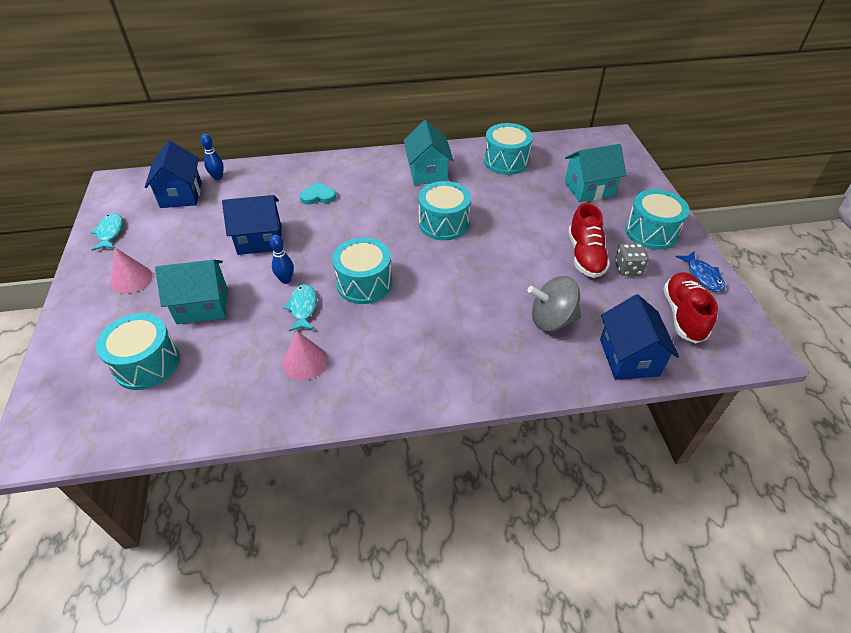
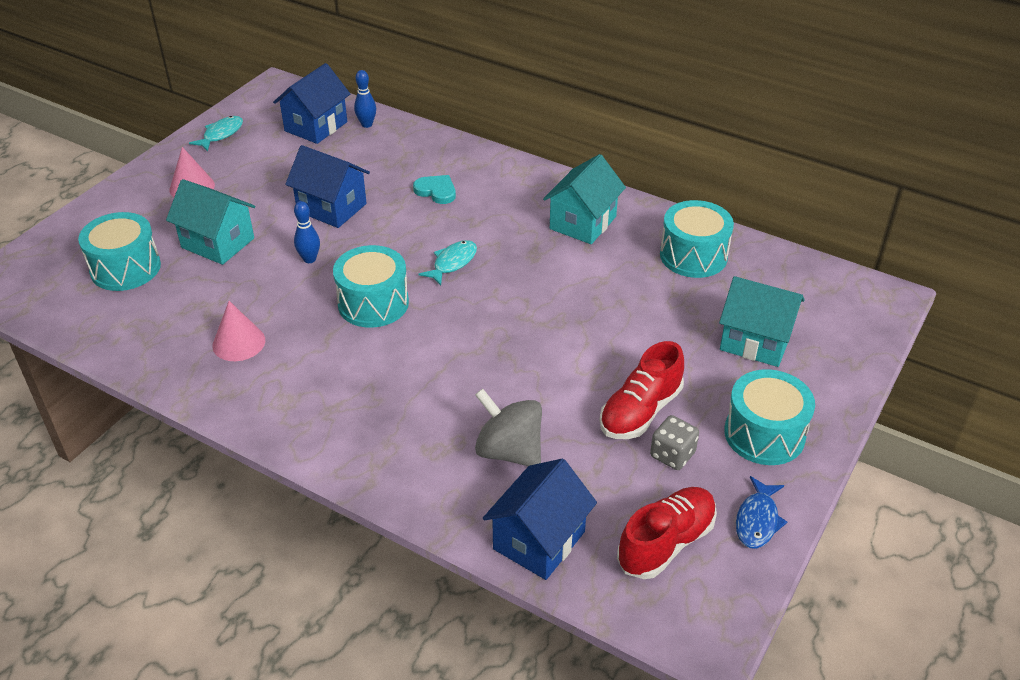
camera: 40 degrees right, 5 degrees down
(303, 308) = (293, 294): turquoise fish -> turquoise fish (452, 263)
(443, 223) = (527, 287): turquoise drum -> none

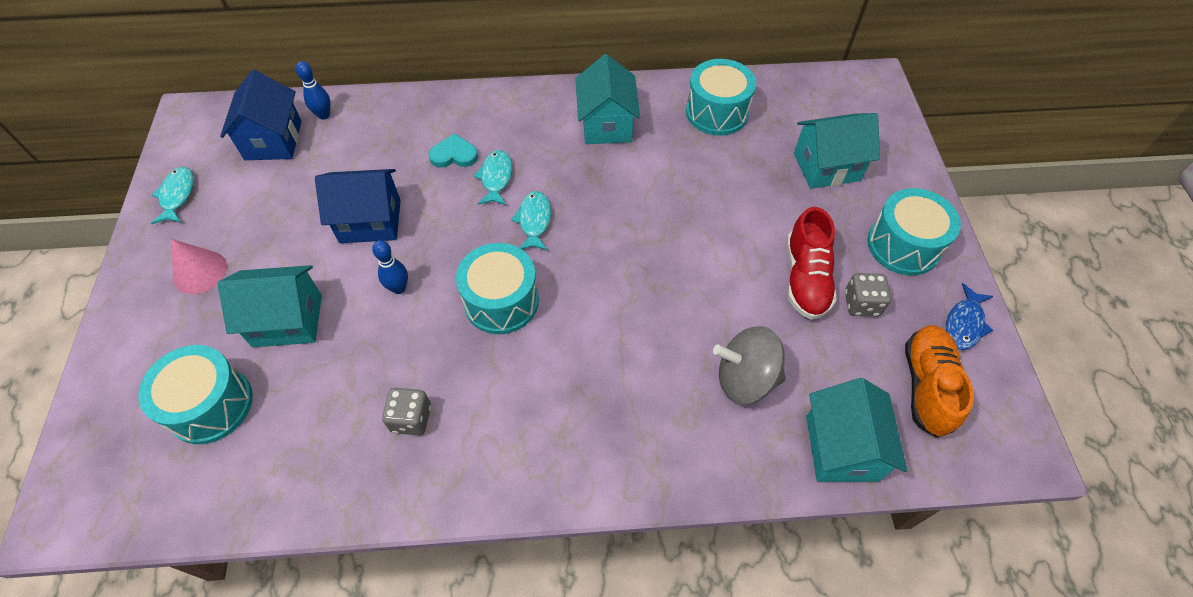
camera: 35 degrees left, 15 degrees up
(239, 343) = (411, 419): pink cone -> grey dice
(453, 221) = (496, 178): none -> turquoise fish
(539, 540) = (841, 448): blue house -> turquoise house
(666, 543) = (926, 386): red shoe -> orange shoe
(757, 520) = (964, 324): blue fish -> blue fish turned 45 degrees clockwise

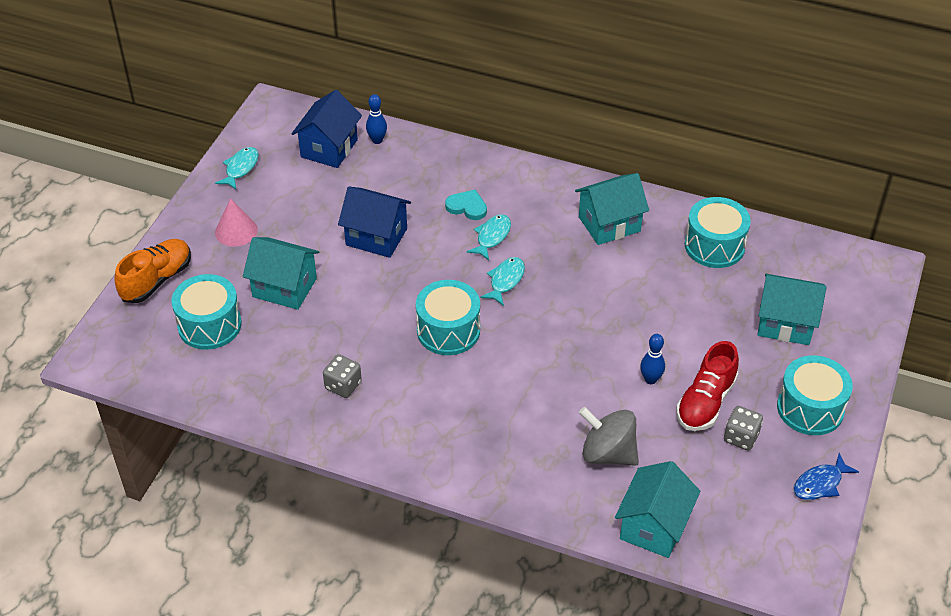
camera: 25 degrees right, 10 degrees down
(399, 288) = (375, 293): blue bowling pin -> blue bowling pin (650, 379)
(606, 124) = (609, 224): turquoise house -> turquoise house turned 45 degrees clockwise
(926, 386) = (753, 513): orange shoe -> orange shoe (157, 280)

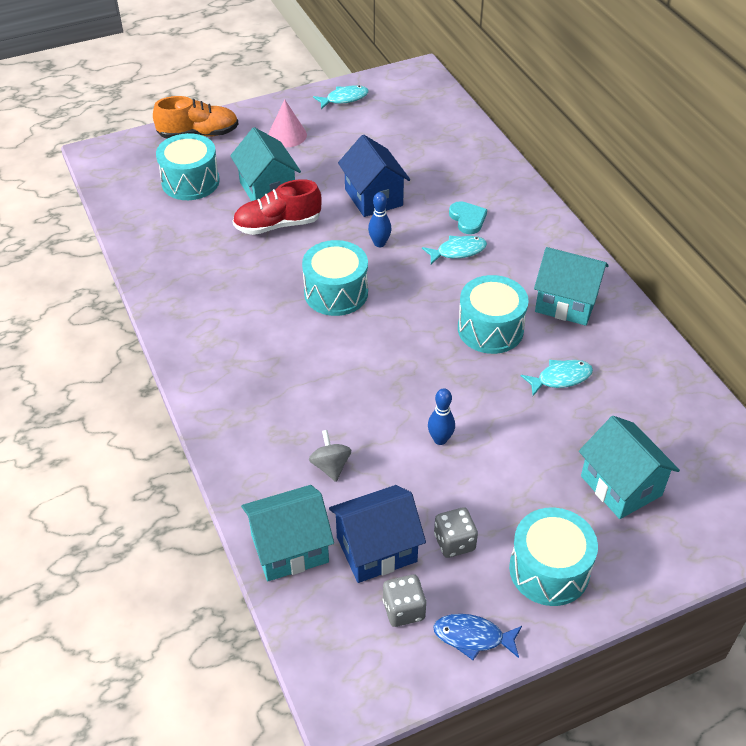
camera: 45 degrees right, 0 degrees up
(329, 148) = (421, 121): blue house -> blue house (376, 549)
(343, 385) = (216, 277): grey dice -> grey dice (403, 610)
(377, 140) = (463, 135): blue bowling pin -> blue bowling pin (379, 243)
(505, 280) = (425, 288): turquoise fish -> turquoise fish (560, 378)
(608, 453) = (330, 466): grey spinning top -> grey spinning top, size x0.59
(705, 402) = (462, 491): red shoe -> red shoe (278, 225)
(714, 246) = (638, 380): turquoise drum -> turquoise drum (490, 329)

